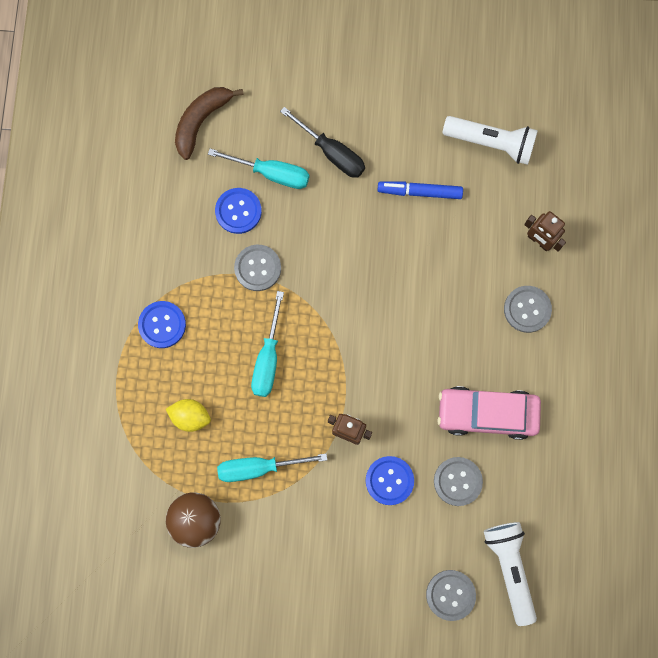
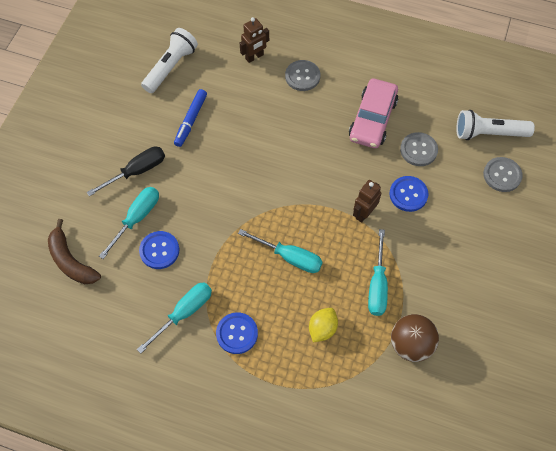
camera: 75 degrees left, 15 degrees down
(172, 261) = (184, 313): none -> turquoise screwdriver
(257, 268) = (212, 247): grey button -> none

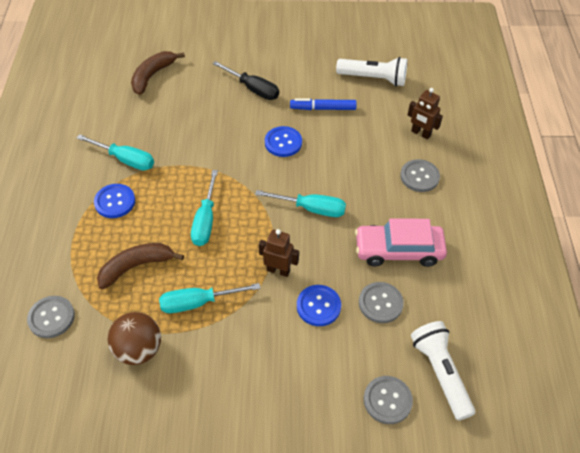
camera: 70 degrees right, 10 degrees down
(137, 218) = (207, 102): turquoise screwdriver -> turquoise screwdriver (311, 209)
(159, 250) = (180, 126): blue button -> blue button (283, 142)
(322, 329) = (136, 266): yellow lemon -> brown banana
(356, 415) = (51, 317): none -> grey button

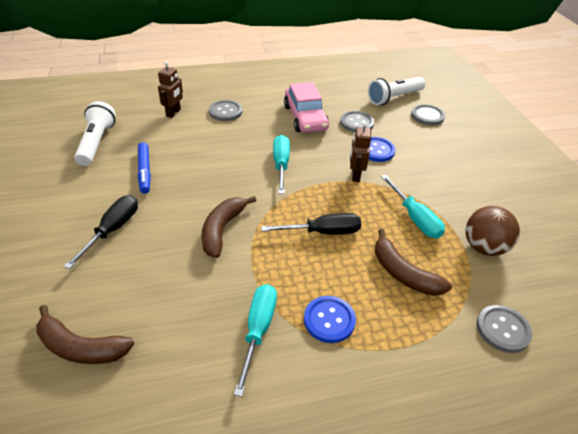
camera: 105 degrees left, 10 degrees down
(205, 221) = (323, 232): turquoise screwdriver -> black screwdriver
(231, 152) = (222, 230): none -> brown banana
(283, 142) = (200, 193): blue button -> none

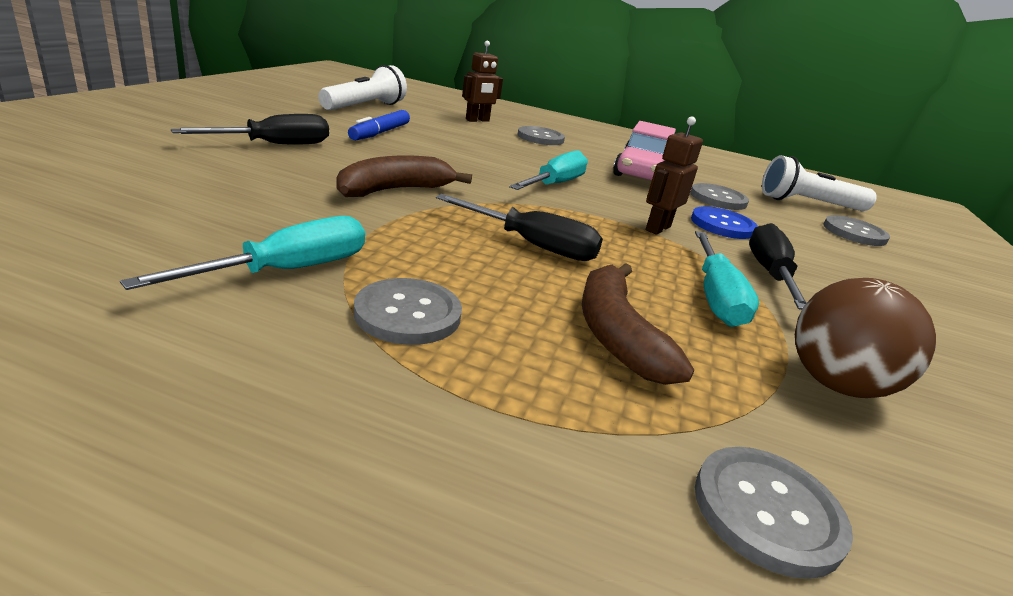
camera: 30 degrees right, 15 degrees down
(81, 347) = (74, 184): brown banana -> none
(329, 320) = (408, 314): blue button -> grey button
(420, 182) = (769, 273): none -> black screwdriver

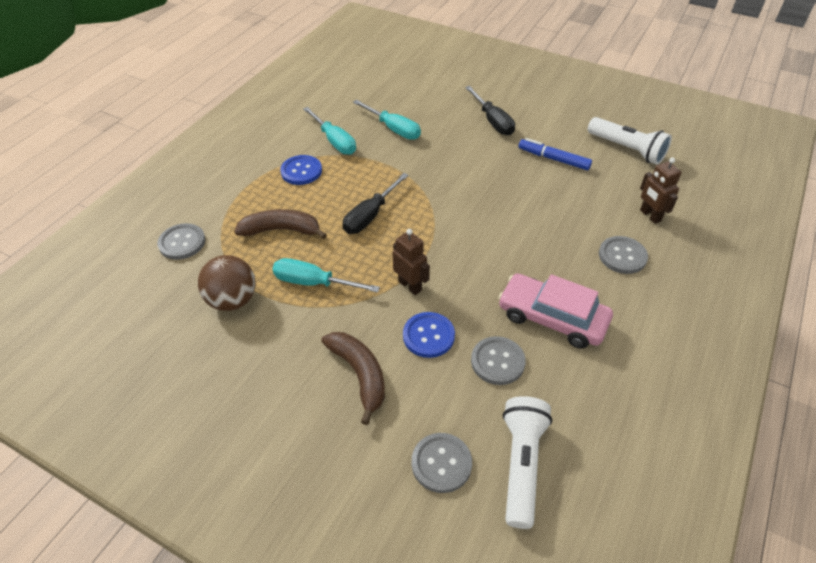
camera: 105 degrees right, 20 degrees up
(395, 190) = (435, 167): brown banana -> brown banana (359, 375)
(408, 314) = (301, 171): grey button -> blue button
(555, 184) = (482, 243): turquoise screwdriver -> turquoise screwdriver (394, 129)
(769, 273) = (345, 328): black screwdriver -> none

